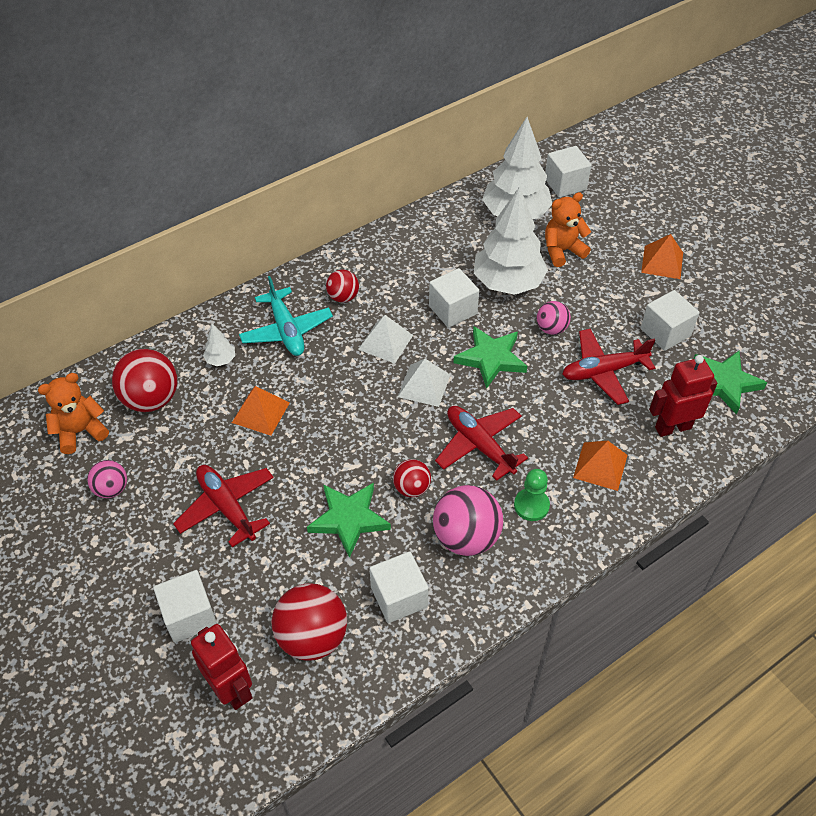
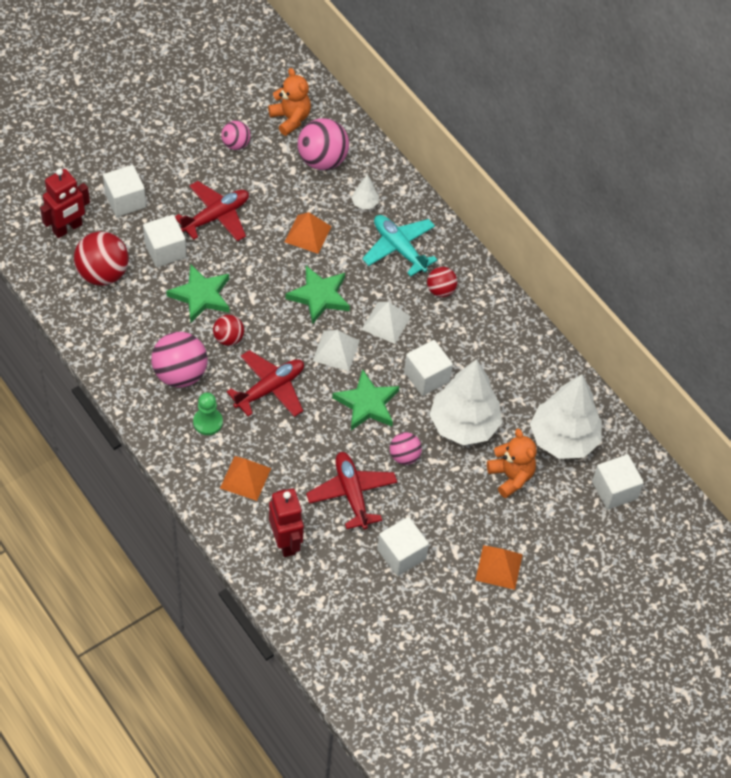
camera: 85 degrees right, 5 degrees up
(151, 399) = (322, 160): red ball -> pink ball
(286, 330) = (399, 248): turquoise plane -> turquoise plane turned 75 degrees clockwise
(399, 597) = (131, 327): white cube -> white cube (165, 250)
(724, 383) = (337, 595): green star -> green star (319, 296)

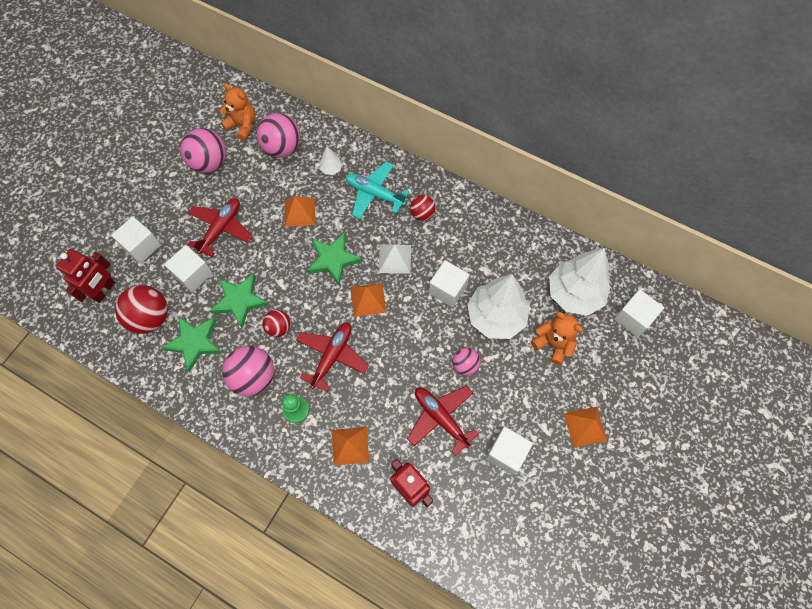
camera: 20 degrees left, 10 degrees up
(236, 144) = (209, 163): pink ball -> pink ball, size x1.76
(336, 350) = (368, 299): white pyramid -> orange pyramid
(367, 404) = (414, 333): green star -> green star (195, 342)

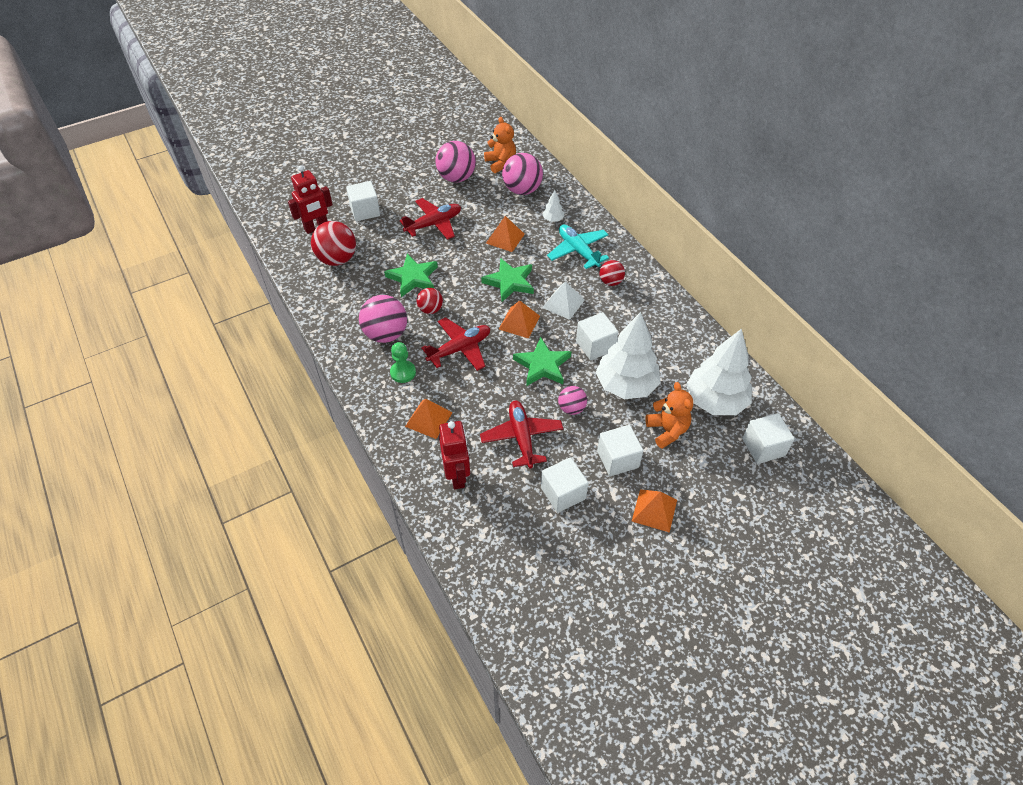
camera: 30 degrees right, 15 degrees down
(193, 275) = (390, 245): white cube -> white cube (617, 459)
(195, 342) = (358, 290): green star -> green star (542, 365)

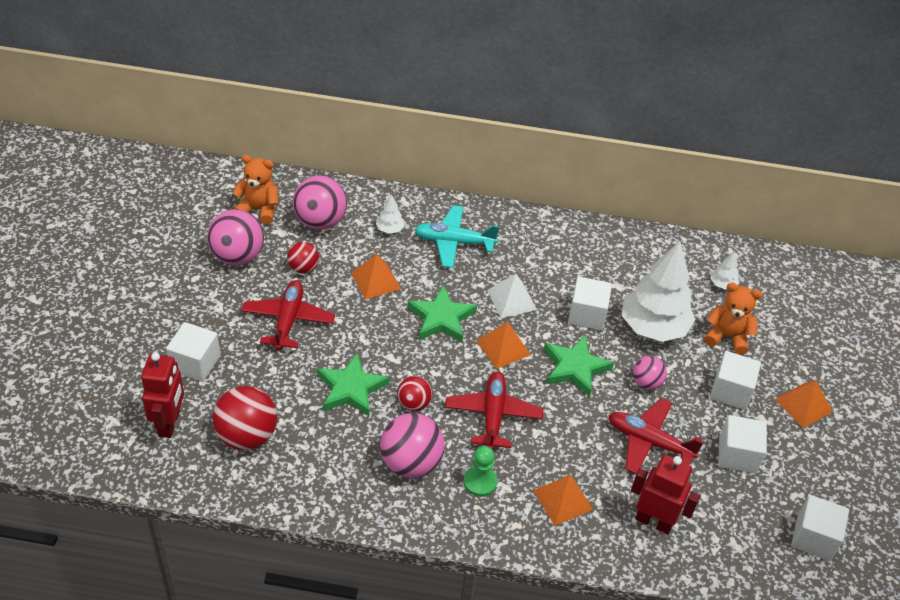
camera: 55 degrees left, 5 degrees down
(610, 282) = (518, 249): red ball -> red ball (303, 268)
(715, 401) = (722, 284): white tree -> white tree, size x0.41
(763, 447) = (794, 292): white cube -> white cube (813, 538)

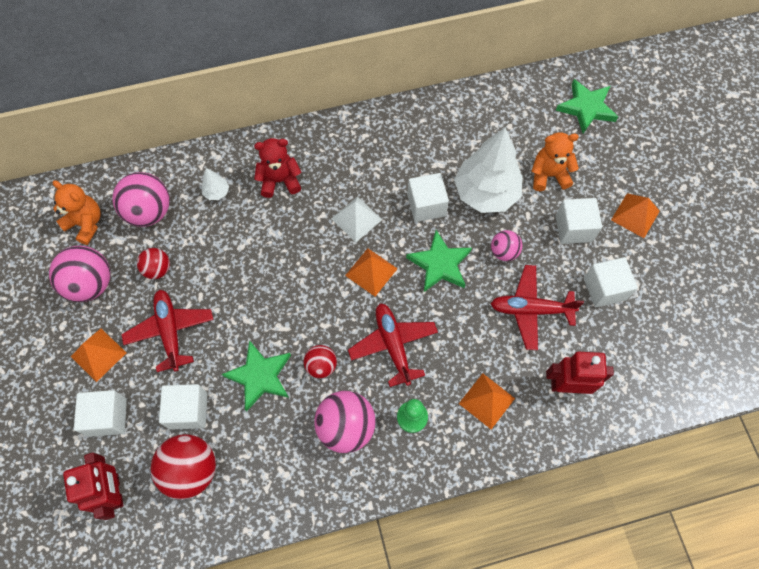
camera: 20 degrees left, 20 degrees up
(259, 209) = (86, 224): orange teddy bear -> orange teddy bear turned 45 degrees clockwise
(376, 280) = (229, 253): orange pyramid -> orange pyramid (98, 354)
(441, 318) = (305, 266): green star -> green star (586, 108)
(454, 242) = (280, 181): turquoise plane -> red teddy bear
(722, 284) = (523, 123): white tree -> none
(813, 538) = (693, 339): white cube -> white cube (188, 410)

